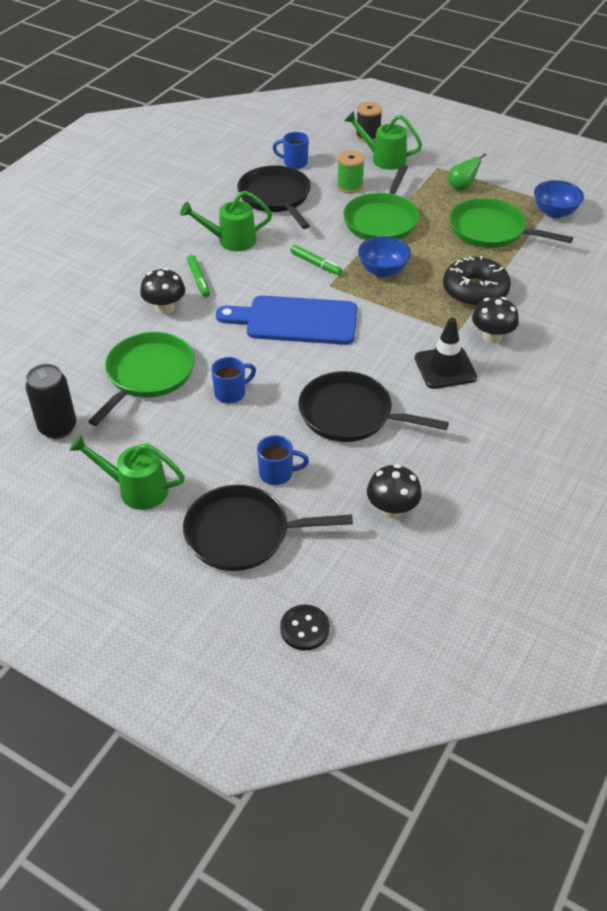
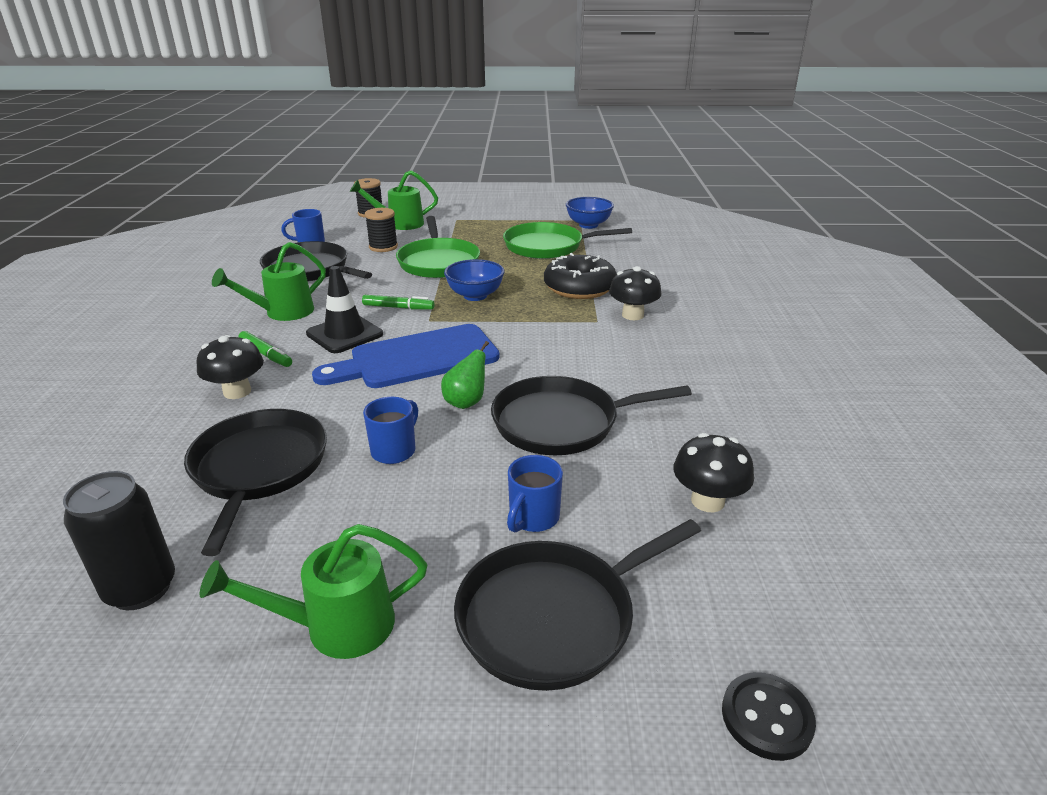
camera: 30 degrees left, 15 degrees down
(148, 375) = (259, 468): green pan -> black pan
(277, 474) = (533, 518): blue mug -> blue mug turned 150 degrees clockwise
(350, 186) = (383, 247): green spool -> black spool
(445, 368) = (617, 351): black traffic cone -> black traffic cone (345, 334)
(461, 187) = (491, 227): green pear -> green pear (466, 402)

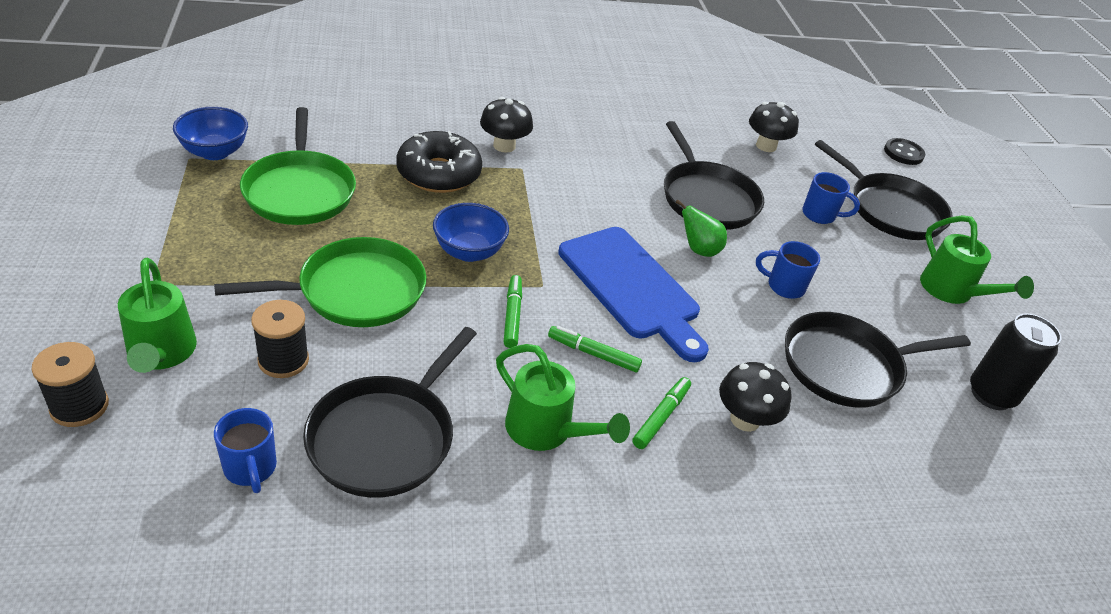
camera: 105 degrees left, 10 degrees up
(345, 334) = (593, 354): black traffic cone -> green marker

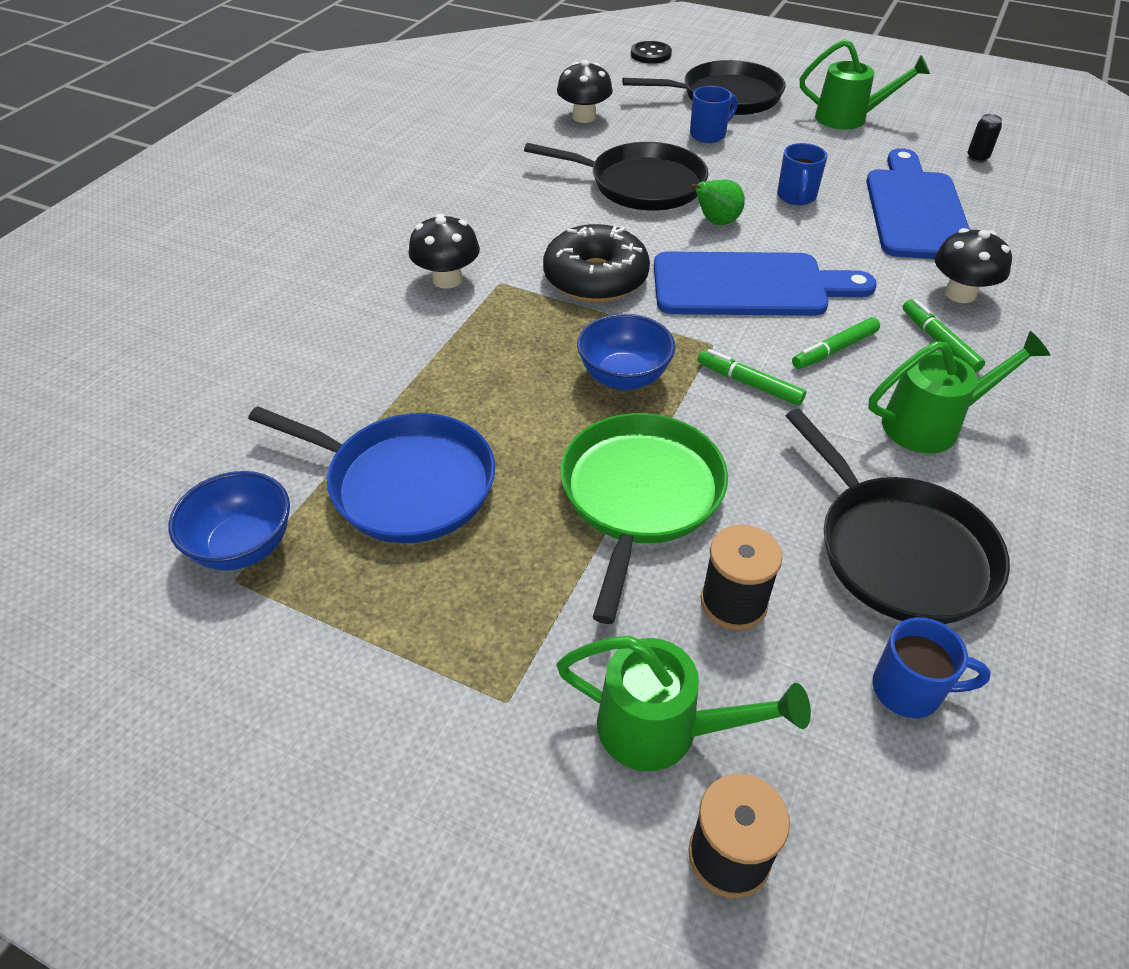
camera: 50 degrees left, 5 degrees up
(300, 191) = (404, 483): green pan -> blue pan
(439, 173) = (461, 349): black donut -> black donut (595, 278)
(784, 286) = (796, 197): blue mug -> blue mug turned 45 degrees counterclockwise
(847, 366) = (915, 210): black pan -> blue cutting board
(991, 395) = (977, 158): black can -> black can, size x0.49

